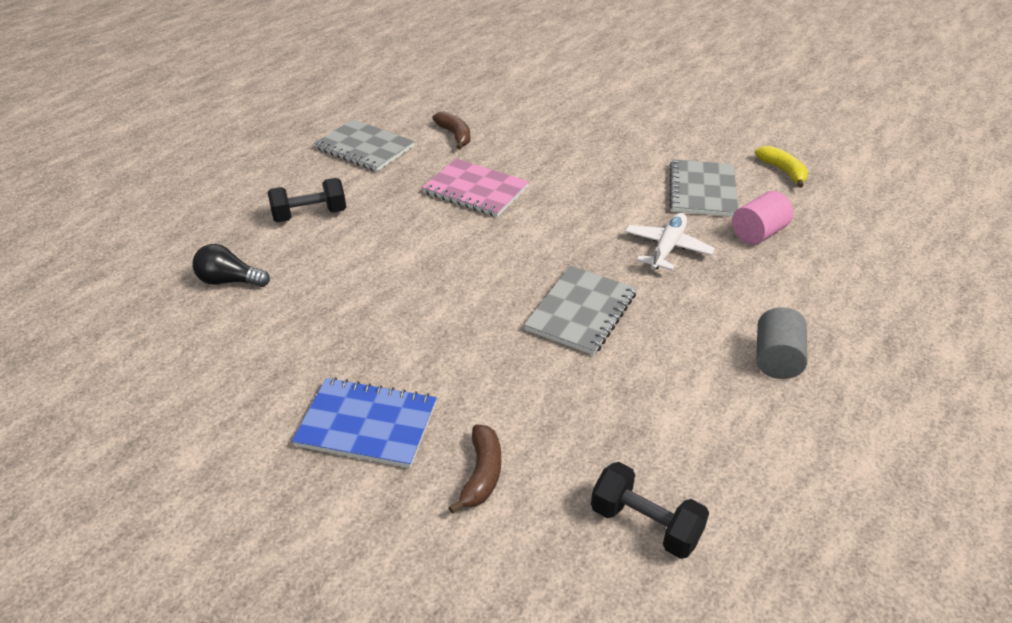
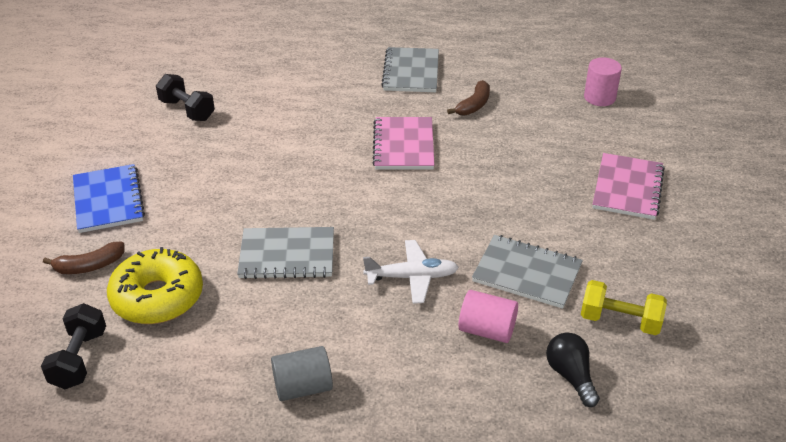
camera: 60 degrees right, 0 degrees up
(229, 281) = (208, 88): black light bulb -> black light bulb (570, 376)
(310, 215) = (304, 86): black dumbbell -> black dumbbell (187, 110)
(509, 79) = (599, 97): none -> pink cylinder
(581, 427) = (157, 297): none -> yellow donut
(634, 111) = (627, 188): none -> pink notebook
(702, 190) = (527, 273): grey notebook -> grey notebook turned 45 degrees clockwise
(782, 171) = (620, 321): yellow banana -> yellow dumbbell

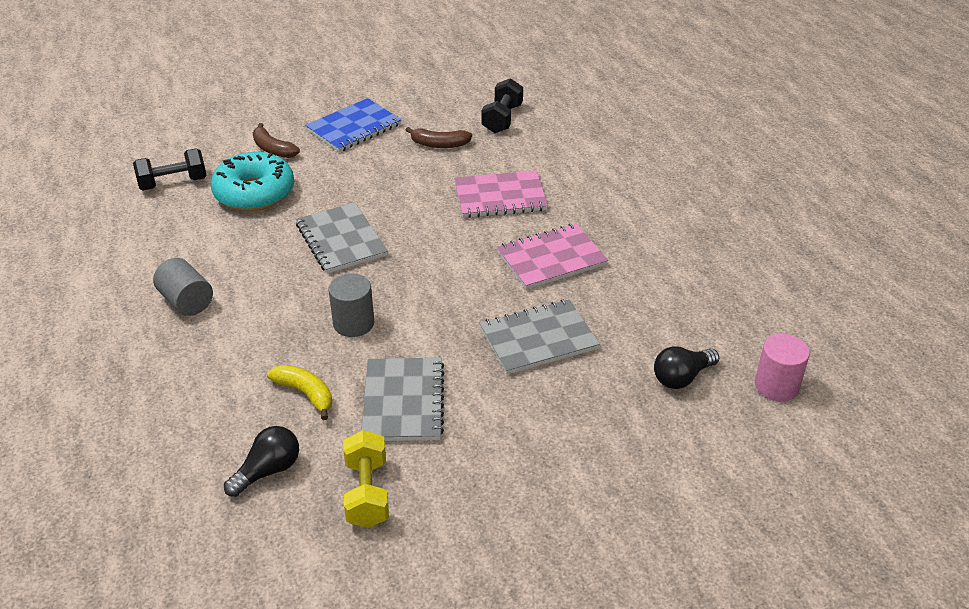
camera: 65 degrees right, 0 degrees up
(157, 297) = (254, 193): yellow donut -> turquoise donut
(411, 72) = (686, 225): grey notebook -> grey notebook (538, 339)
(412, 277) = (353, 323): white plane -> grey cylinder
(474, 105) = (666, 287): brown banana -> brown banana (439, 144)
(487, 330) = (305, 393): pink cylinder -> yellow banana
(572, 131) = (681, 377): none -> black light bulb
(627, 188) = (606, 451): pink notebook -> pink notebook (500, 197)

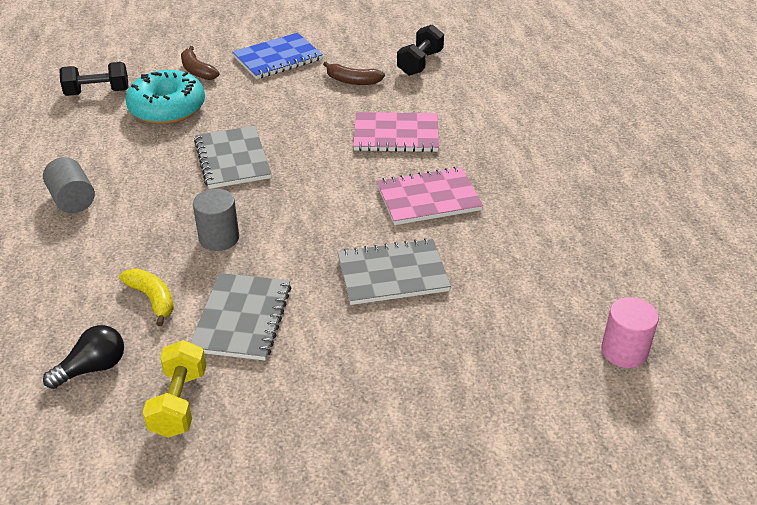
camera: 10 degrees right, 0 degrees up
(681, 377) = (526, 330): black light bulb -> none

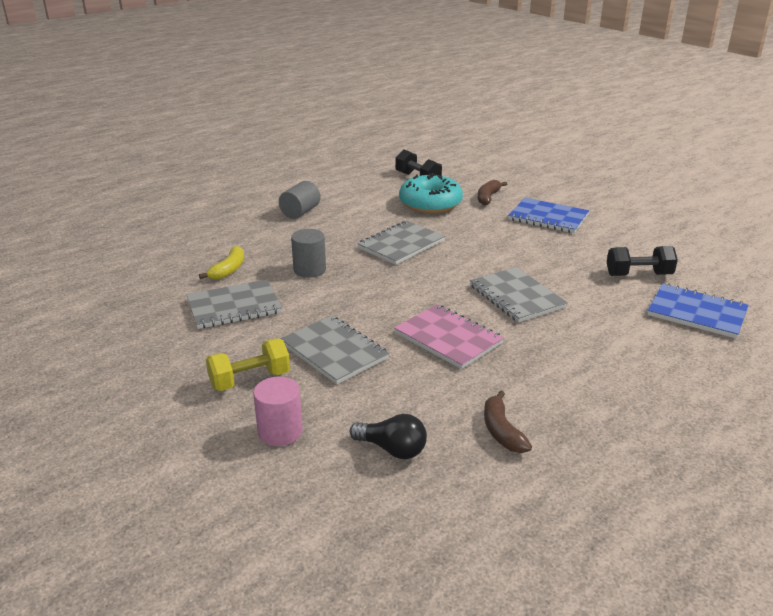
camera: 60 degrees right, 10 degrees down
(93, 368) = (153, 274): black light bulb -> black light bulb (392, 449)
(179, 403) = (139, 312): yellow dumbbell -> yellow dumbbell (250, 380)
(353, 81) = (564, 255): brown banana -> brown banana (502, 431)
(396, 135) = (516, 297): pink notebook -> grey notebook
(496, 66) = (697, 313): none -> blue notebook
(624, 351) = (337, 513): pink cylinder -> pink cylinder (280, 431)

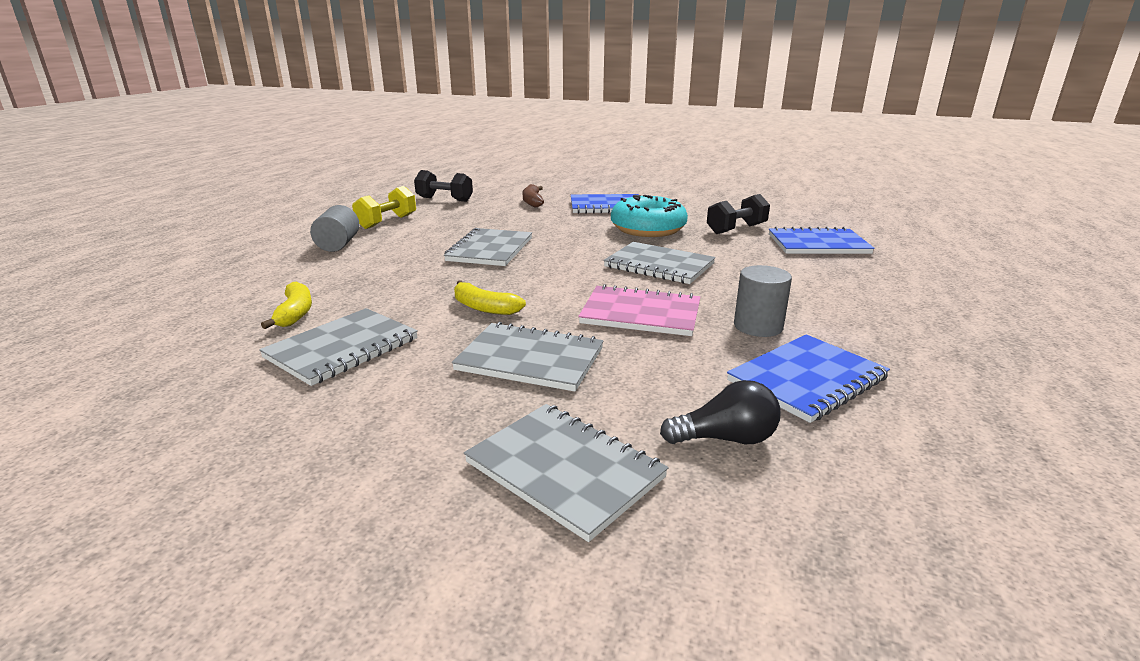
camera: 30 degrees left, 5 degrees down
(250, 380) = (452, 422): yellow dumbbell -> yellow dumbbell (387, 222)
(280, 431) = (564, 470): pink cylinder -> grey notebook
(309, 270) = (407, 291): grey cylinder -> grey cylinder (758, 326)
(345, 300) = (484, 308): none -> yellow banana
(430, 204) = (481, 215): turquoise donut -> turquoise donut (648, 229)
(502, 431) = (807, 380): brown banana -> blue notebook

